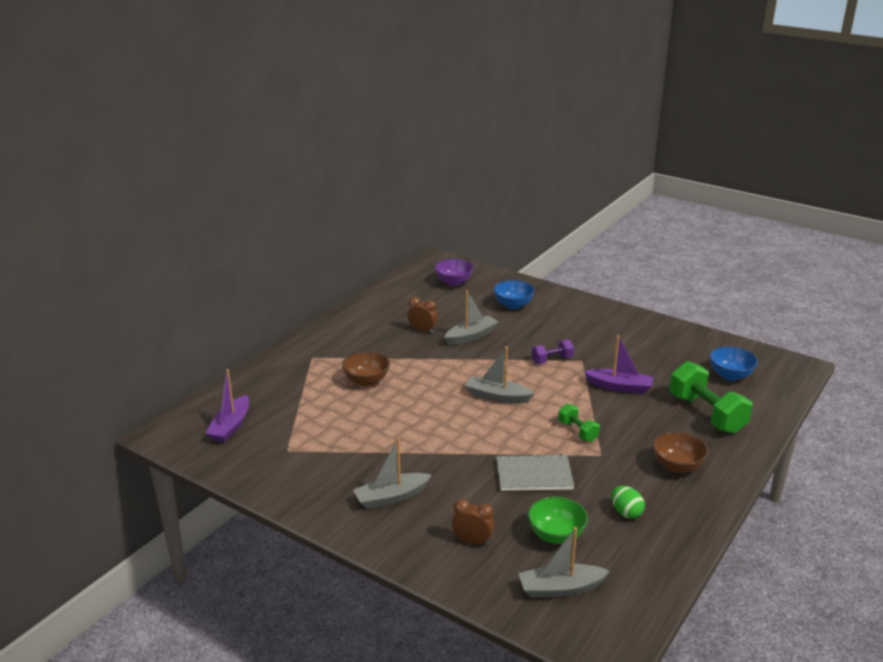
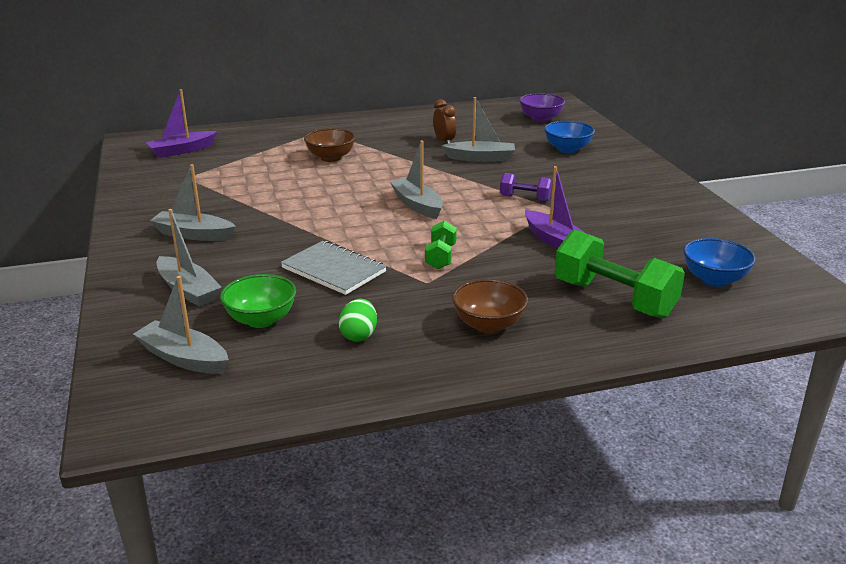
camera: 40 degrees right, 0 degrees up
(472, 542) = (188, 290): brown clock -> grey boat
(706, 414) = (614, 299): green dumbbell -> green dumbbell turned 60 degrees counterclockwise

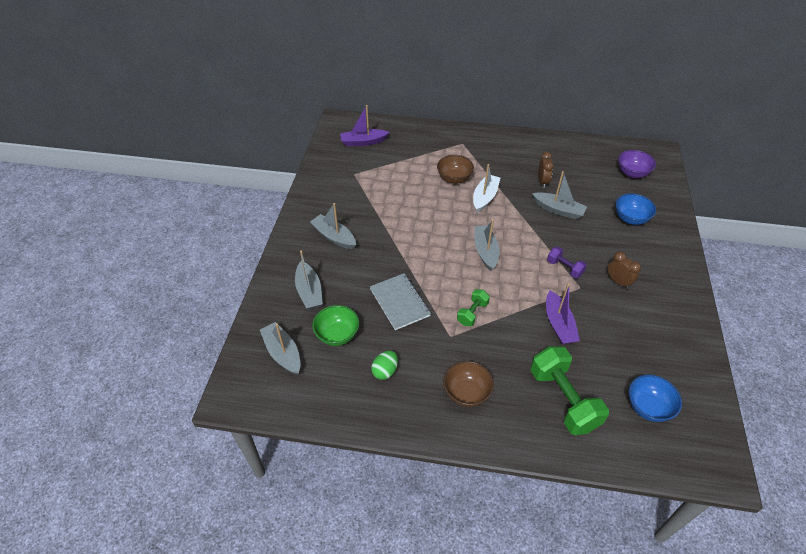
camera: 25 degrees right, 20 degrees up
(382, 165) = (485, 197): none -> white boat
(595, 195) = (618, 282): none -> brown clock

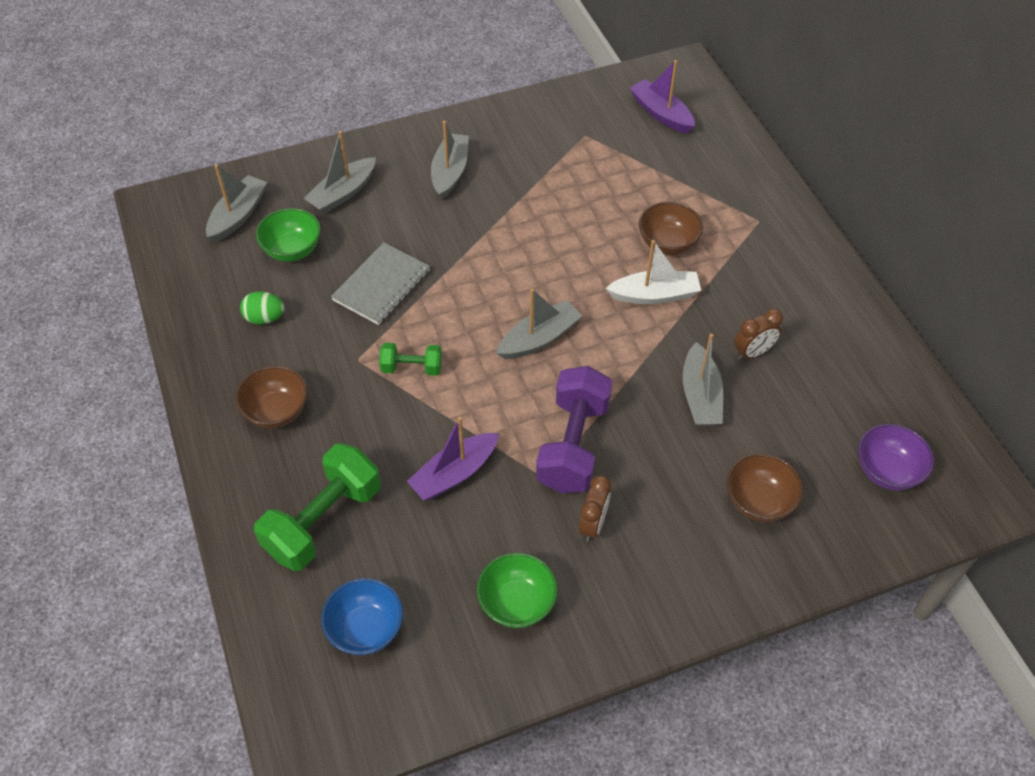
camera: 60 degrees right, 5 degrees up
(564, 268) = (573, 445): purple dumbbell -> purple dumbbell, size x1.92
(630, 218) = (759, 501): blue bowl -> brown bowl
(655, 332) = (517, 603): none -> green bowl

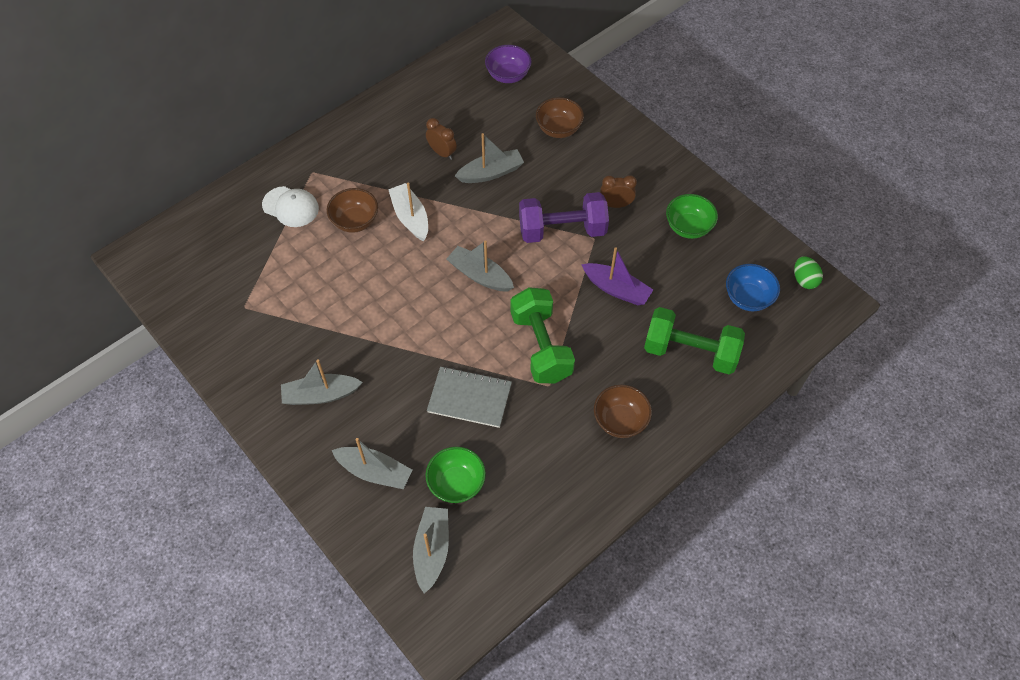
camera: 110 degrees left, 5 degrees up
(238, 215) = (432, 550): grey boat -> grey boat turned 90 degrees clockwise
(265, 318) = (538, 471): green egg -> green egg (804, 280)
(412, 368) = (541, 346): green dumbbell -> green dumbbell, size x1.92
(661, 114) = (201, 260): purple boat -> none
(710, 193) = (290, 207): none -> white cap

